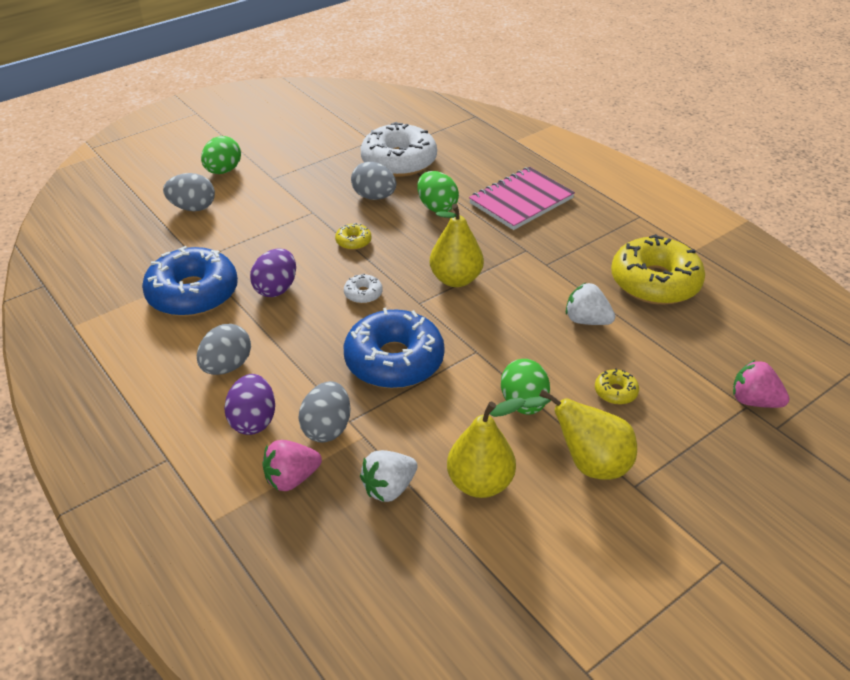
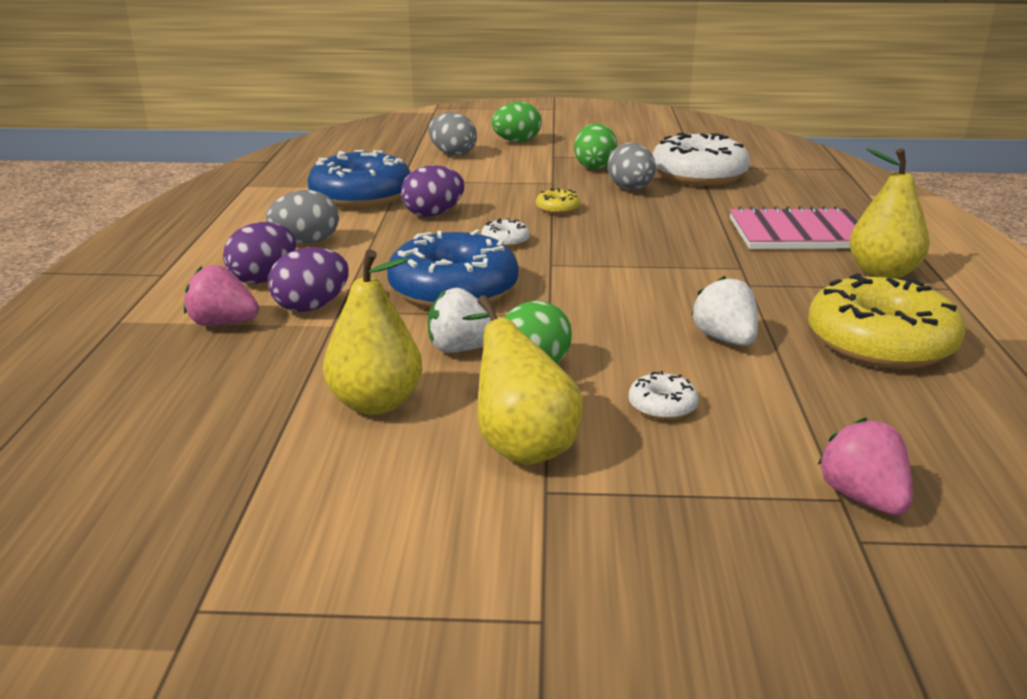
camera: 40 degrees right, 15 degrees down
(327, 428) = (311, 307): grey egg -> purple egg
(389, 488) = (287, 366): white strawberry -> white strawberry (462, 349)
(437, 207) = (687, 212): green egg -> green egg (594, 166)
(455, 279) = (618, 261): yellow pear -> yellow pear (882, 273)
(615, 392) = (662, 406): yellow donut -> white donut

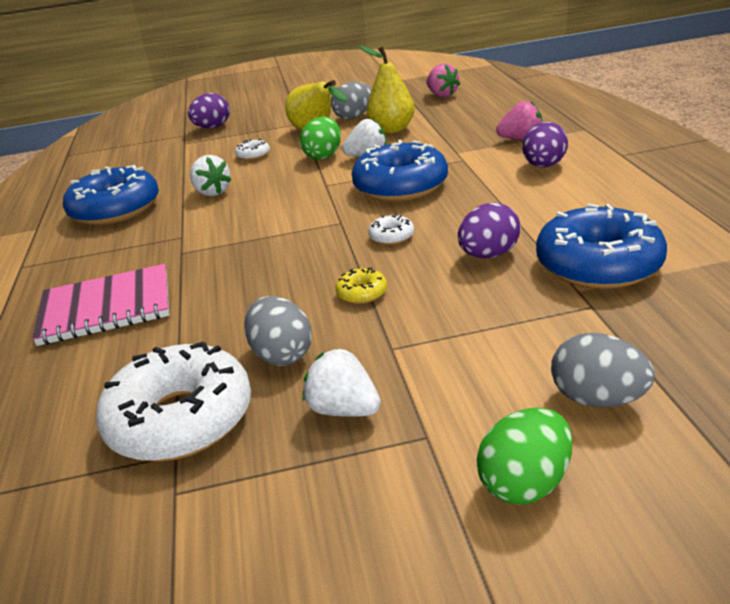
camera: 170 degrees right, 5 degrees up
(306, 242) = (562, 198): grey egg -> grey egg (354, 117)
(311, 307) = (483, 157): purple egg -> purple egg (212, 127)
(594, 166) = (344, 409): green egg -> white strawberry
(863, 498) = (175, 144): pink strawberry -> pink strawberry (442, 95)
(880, 343) = (115, 209): yellow donut -> blue donut
(882, 273) = (63, 270): yellow pear -> none

